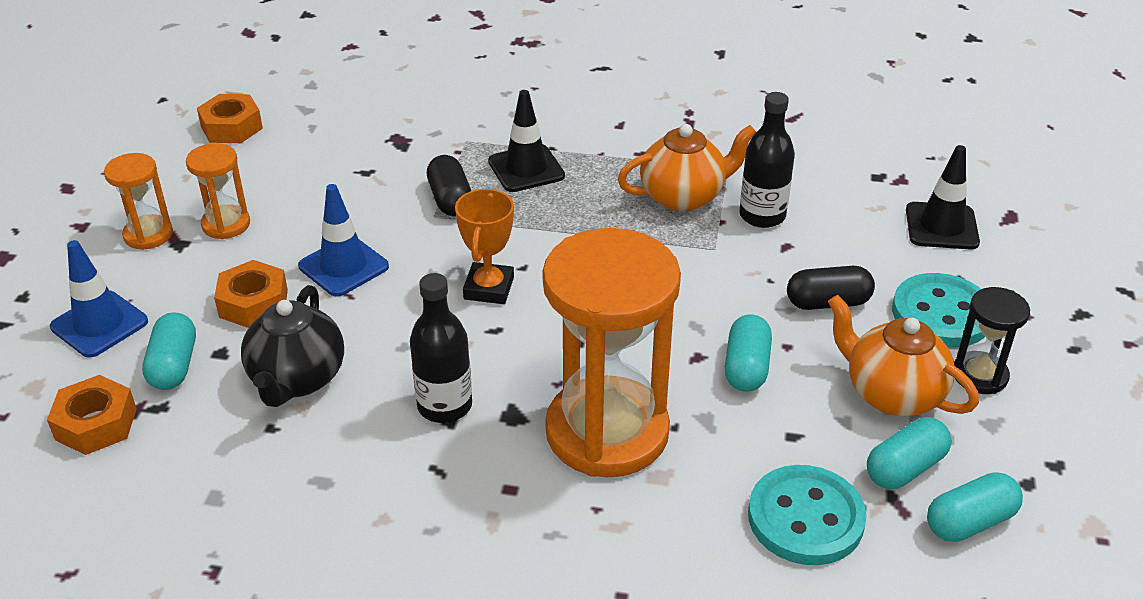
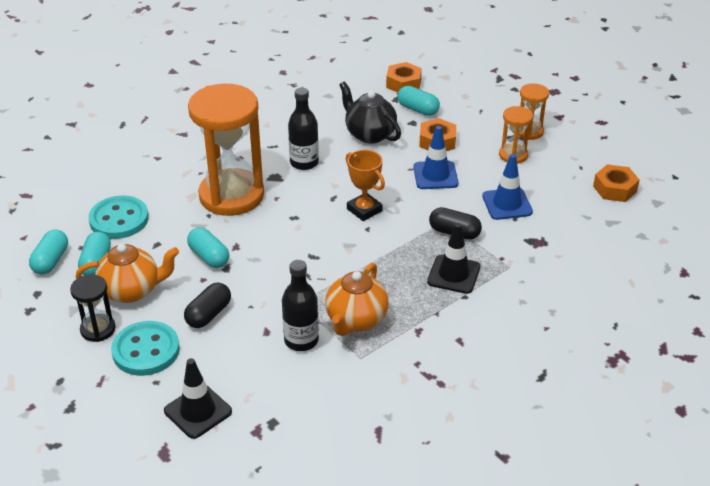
camera: 130 degrees right, 0 degrees up
(99, 324) = (470, 101): blue traffic cone -> blue traffic cone (507, 204)

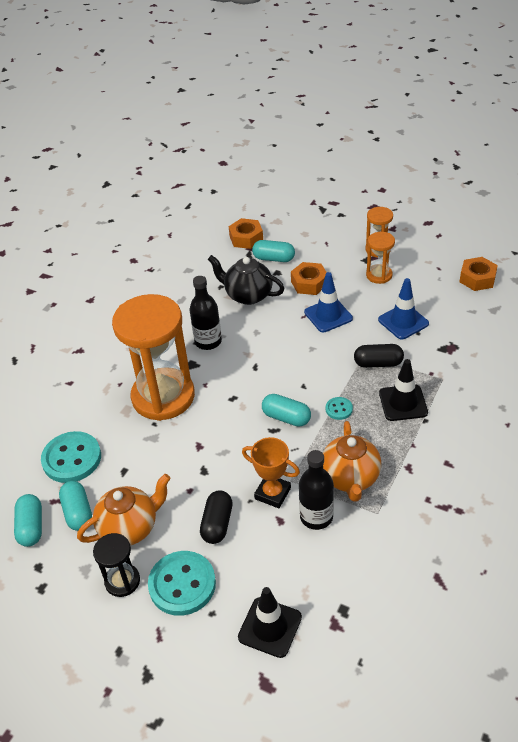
camera: 20 degrees left, 5 degrees up
(209, 257) = (181, 465): turquoise capsule -> turquoise capsule (286, 417)
(364, 210) = (289, 369): orange trophy -> orange trophy (272, 493)
(387, 259) = (339, 409): none -> turquoise button

